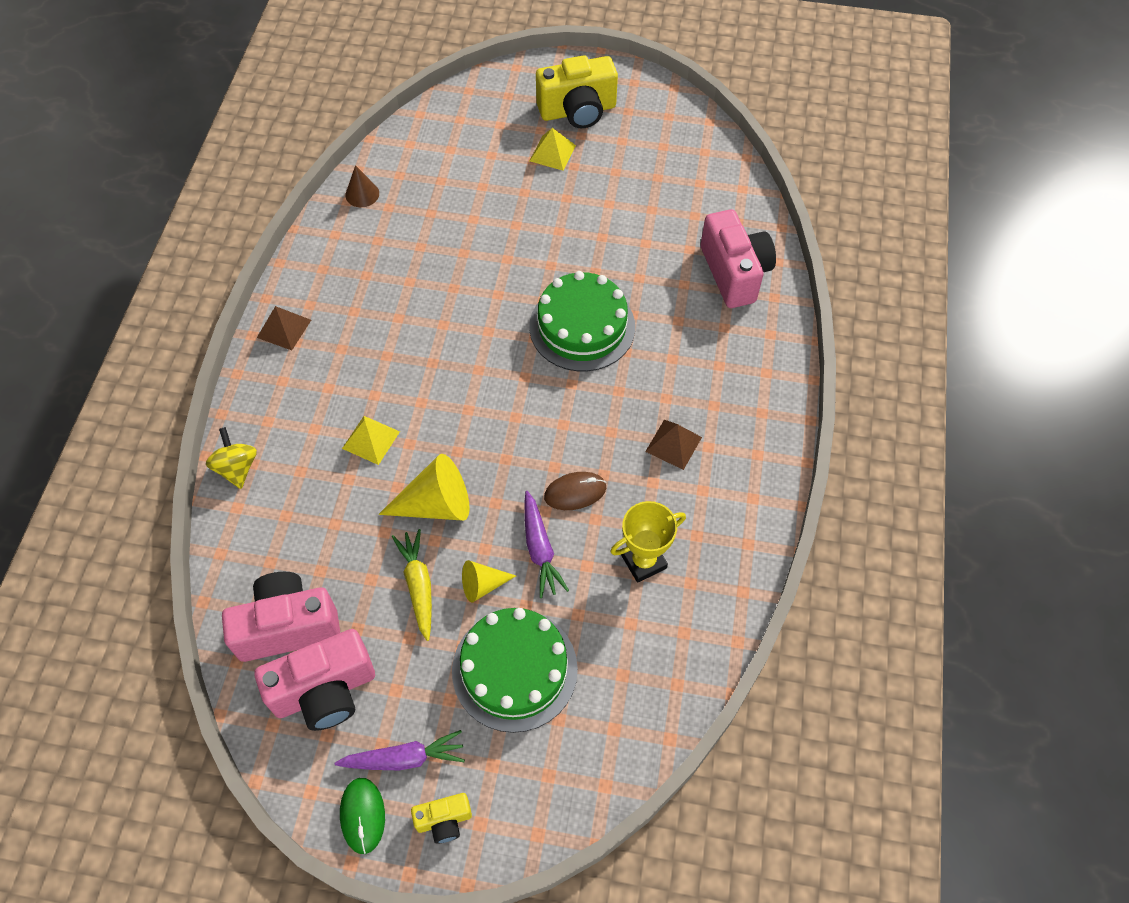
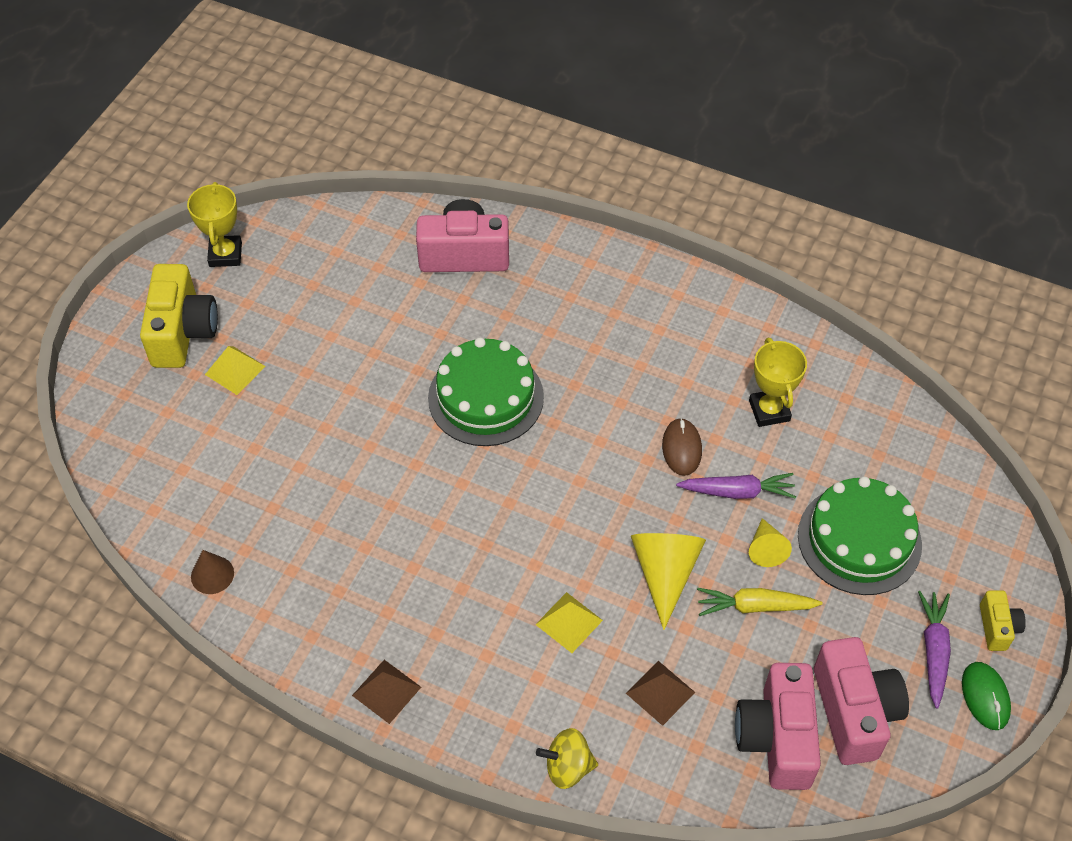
camera: 75 degrees left, 5 degrees down
(362, 815) = (985, 697): green mouse -> green mouse turned 75 degrees clockwise
(666, 113) = (225, 254): none -> yellow trophy
(673, 444) = (649, 355): brown pyramid -> brown pyramid (660, 692)

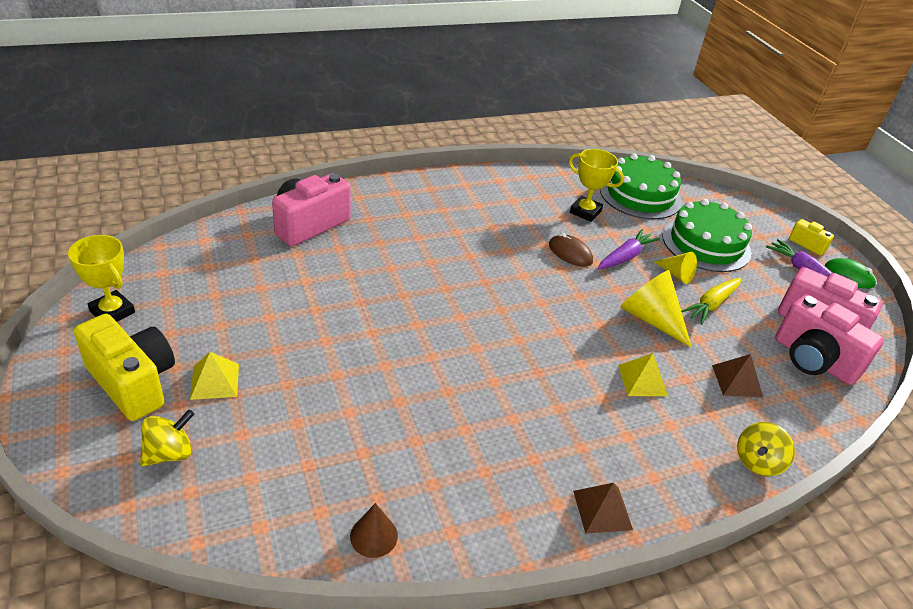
camera: 50 degrees left, 15 degrees down
(153, 410) = (170, 453): none -> yellow spinning top
(486, 397) = (426, 291): green cake -> green cake (640, 195)

